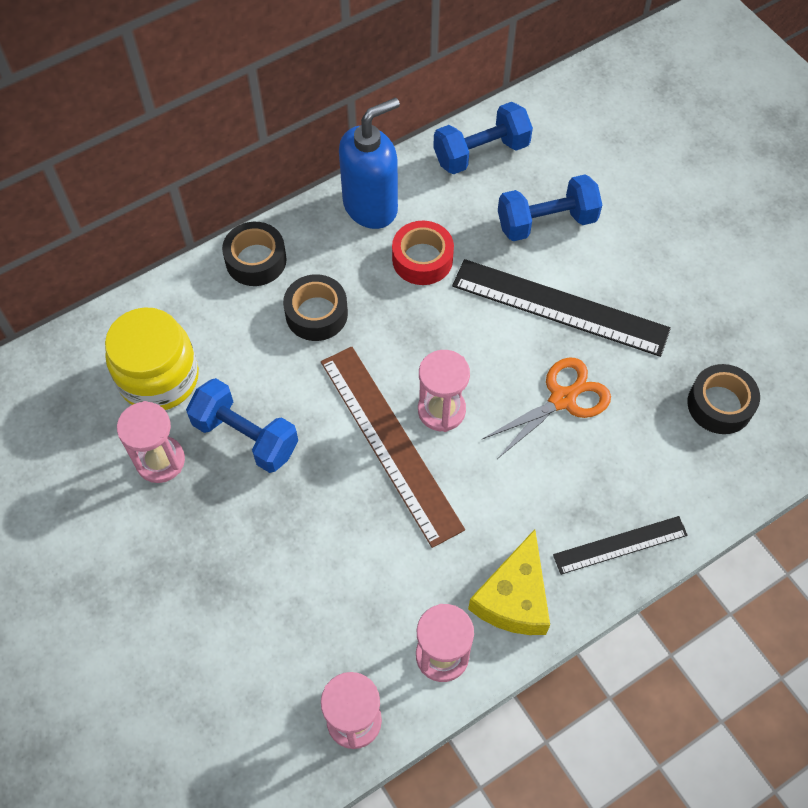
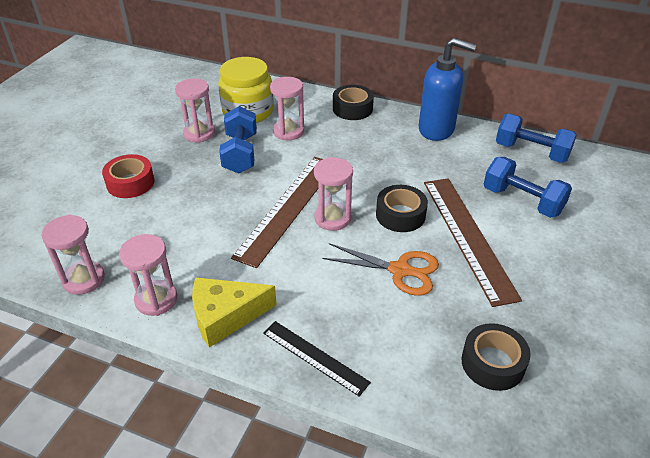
camera: 55 degrees right, 20 degrees down
(244, 357) = (288, 131): none -> pink hourglass
(316, 314) = (343, 142): black tape -> black tape (400, 215)
(422, 259) = (427, 163): red tape -> red tape (130, 183)
(560, 307) = (468, 236): black ruler -> brown ruler

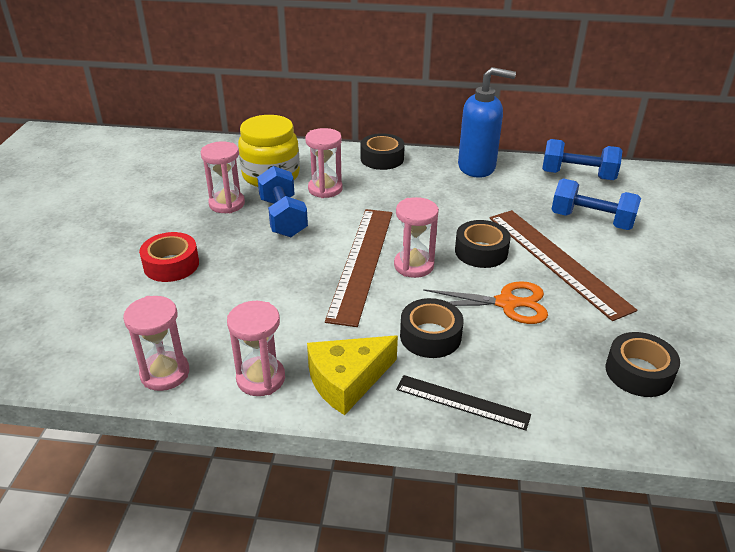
camera: 15 degrees left, 5 degrees down
(316, 289) = (430, 336): none -> black tape

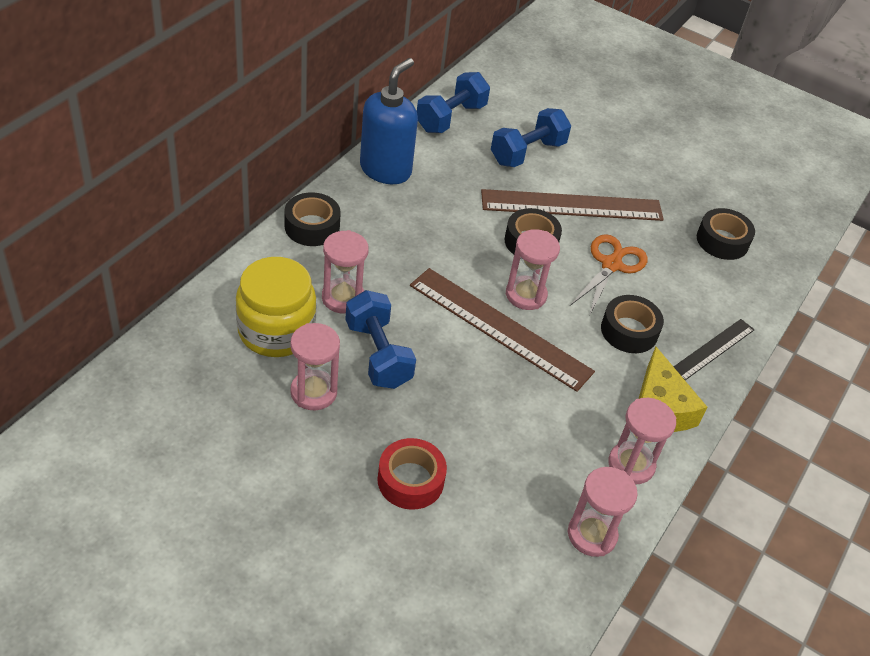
camera: 70 degrees left, 10 degrees up
(283, 217) = (378, 354): blue dumbbell -> blue dumbbell turned 60 degrees clockwise

